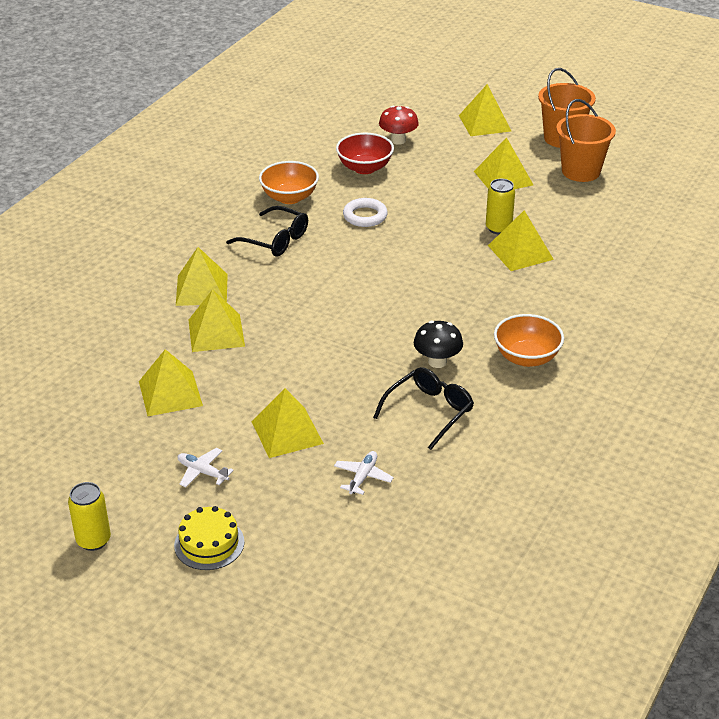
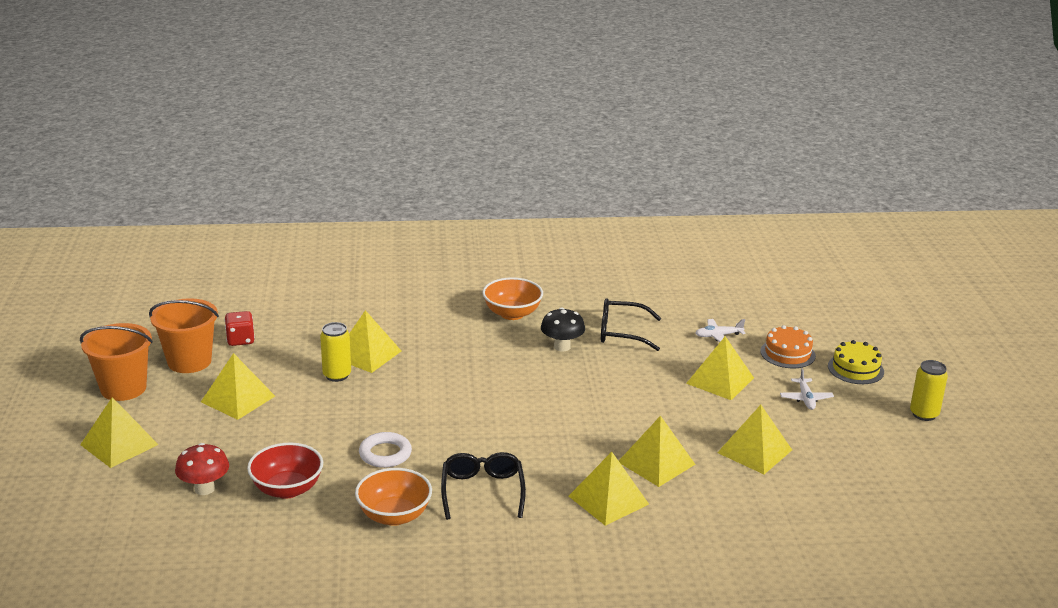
camera: 125 degrees left, 10 degrees down
(284, 509) = (787, 353): none -> orange cake
(598, 201) = (240, 340): none -> red dice

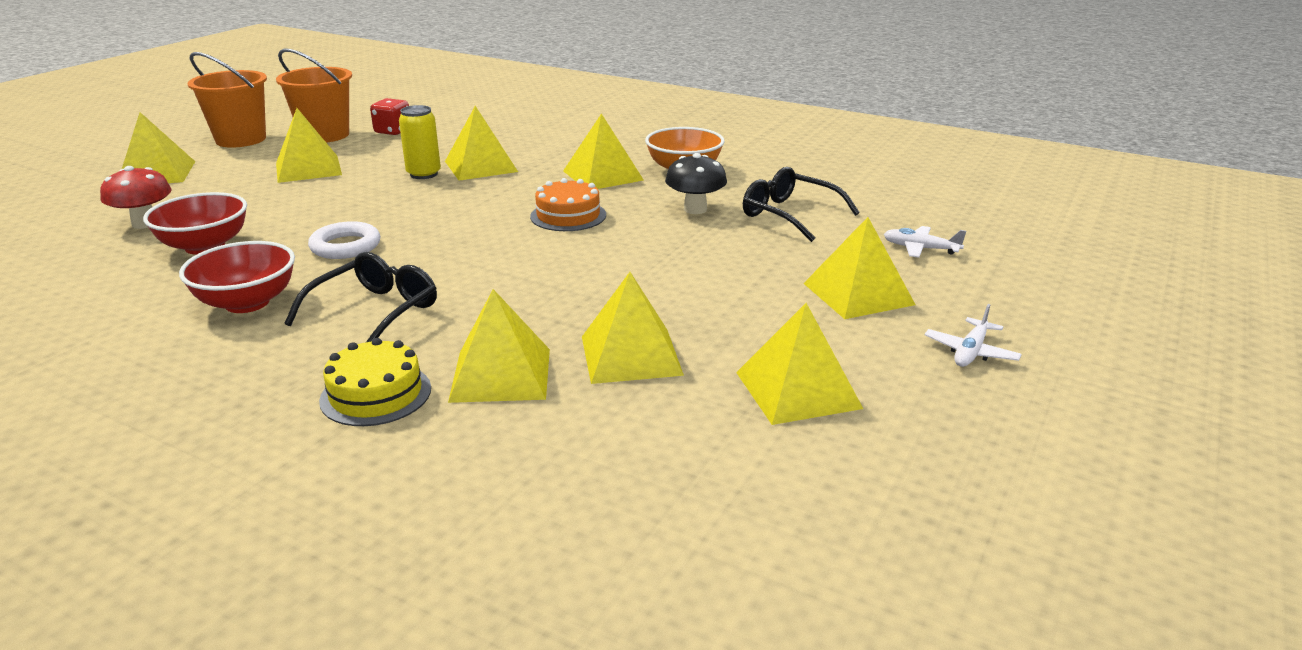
camera: 35 degrees right, 0 degrees up
(394, 516) = (247, 303): orange bowl -> red bowl
(465, 335) = (603, 175): none -> yellow pyramid
(787, 353) = (1006, 292): orange cake -> orange cake (568, 215)
(855, 369) = (1107, 340): yellow cake -> yellow cake (376, 394)
(924, 414) = (1182, 439): yellow can -> none

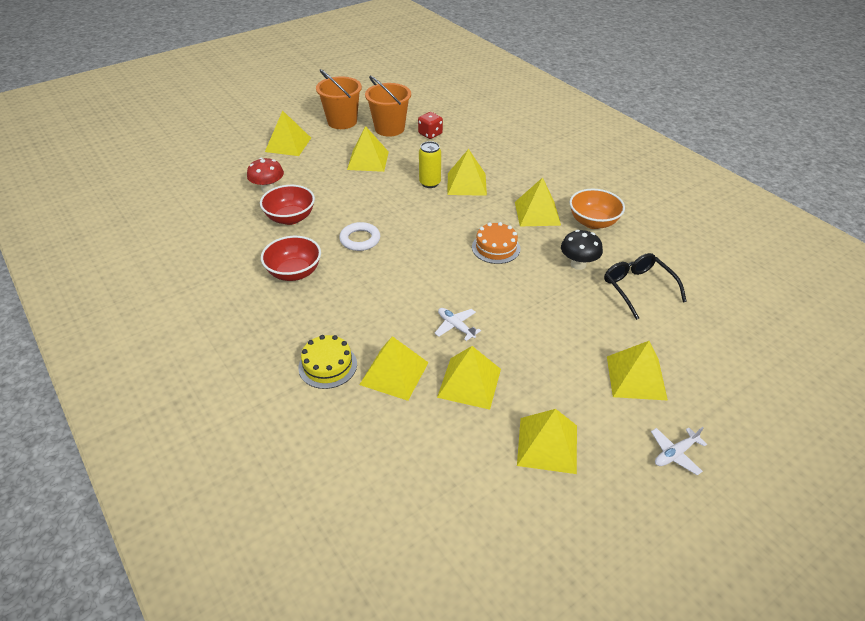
camera: 25 degrees right, 15 degrees up
(375, 312) = (353, 301): black glasses -> none
(920, 249) = (707, 349): white plane -> white plane (455, 326)

